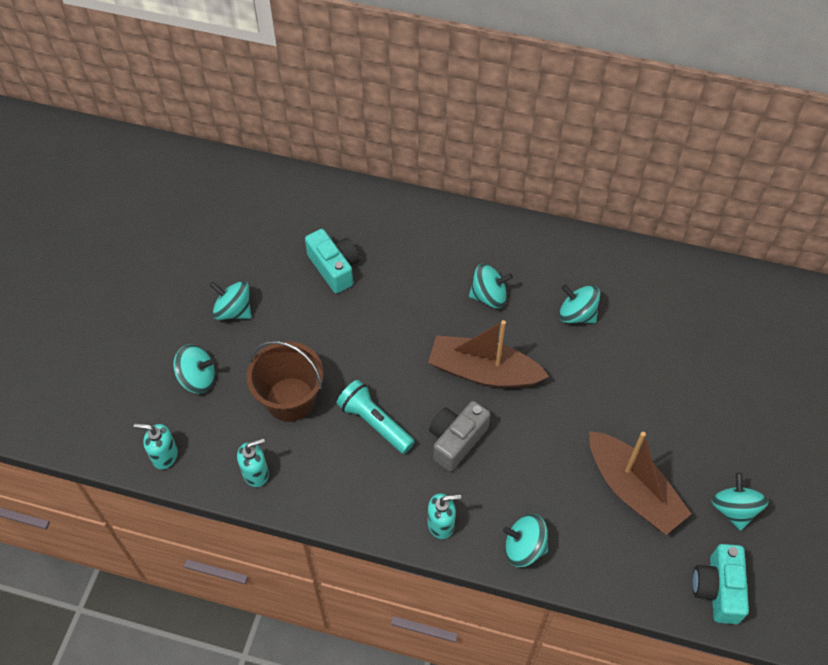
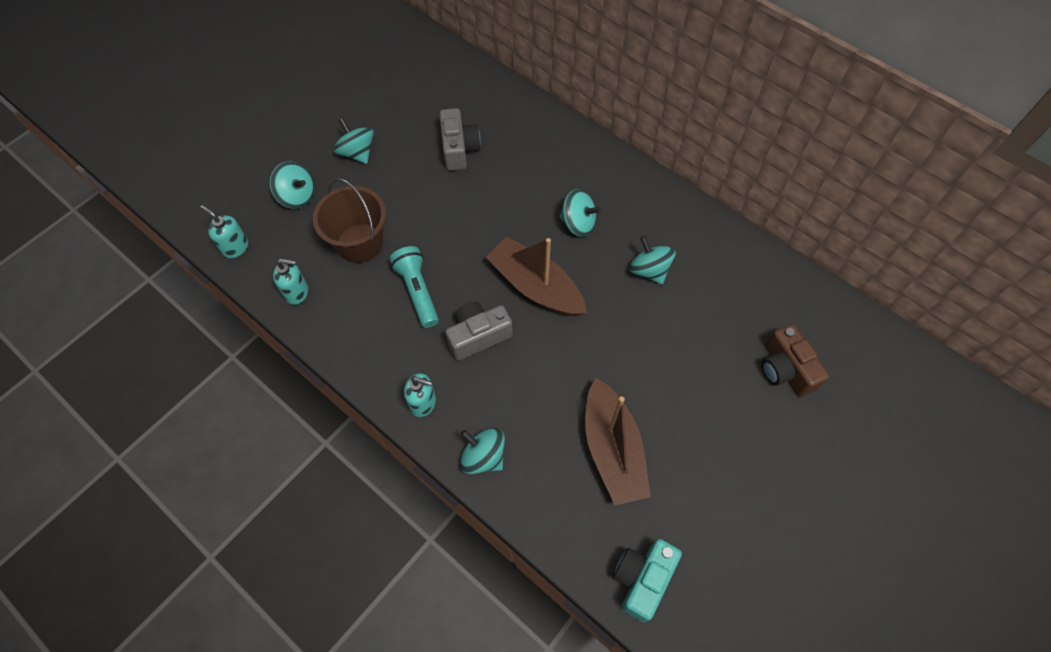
camera: 25 degrees right, 5 degrees up
(334, 268) = (459, 149): turquoise camera -> grey camera
(734, 509) = (700, 511): turquoise spinning top -> none
(738, 355) = (785, 369): none -> brown camera

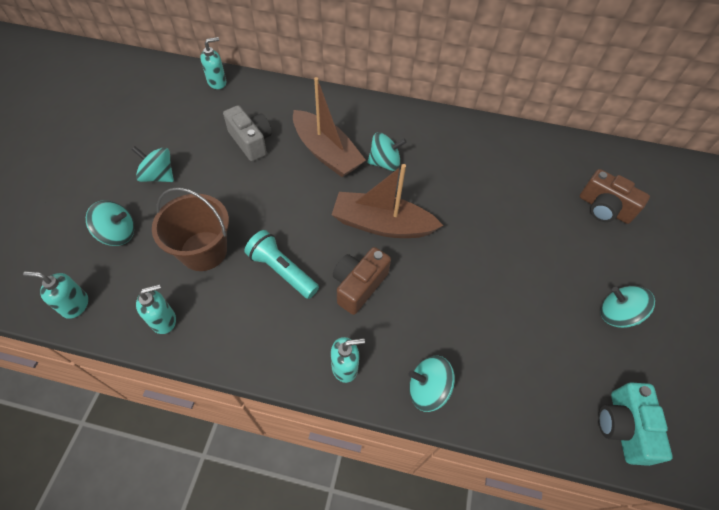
camera: 30 degrees left, 5 degrees down
(460, 70) = (217, 82): none -> turquoise soap dispenser
(478, 336) = (359, 285): grey camera -> brown camera
(612, 449) = (527, 329): brown boat -> brown boat (326, 153)
(649, 270) = (461, 177): turquoise spinning top -> turquoise spinning top (616, 314)

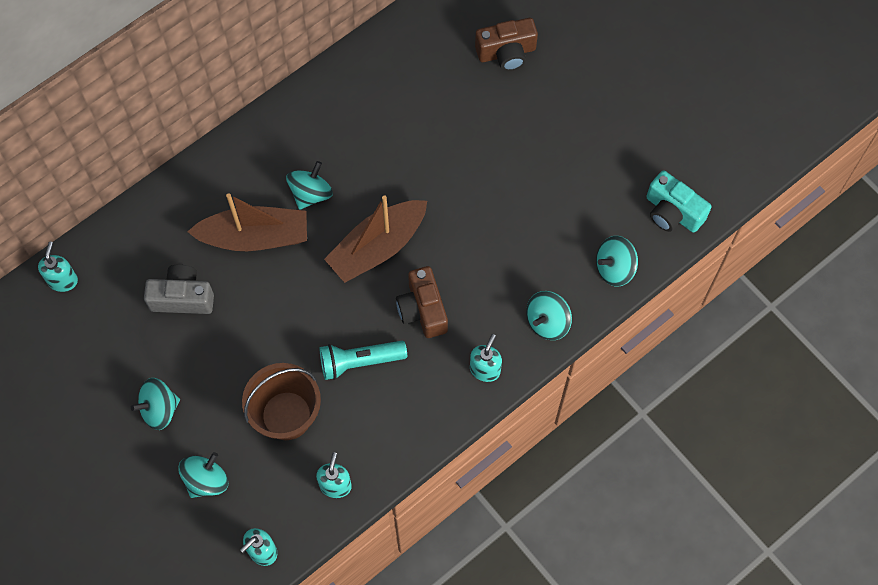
camera: 50 degrees left, 10 degrees up
(616, 314) = (598, 136): turquoise spinning top -> turquoise spinning top (614, 268)

